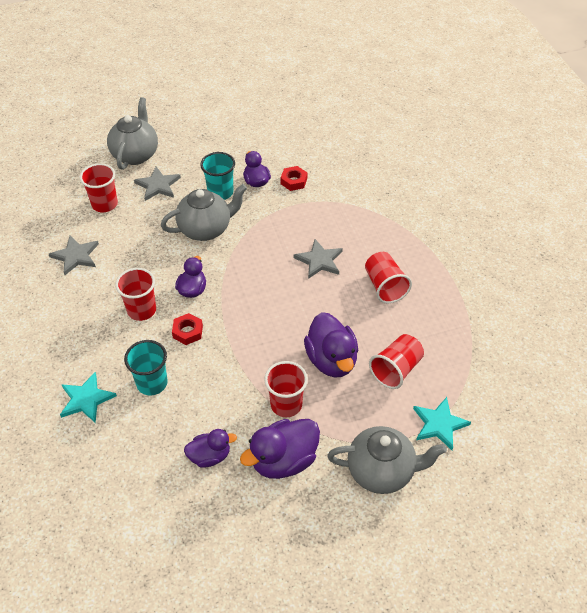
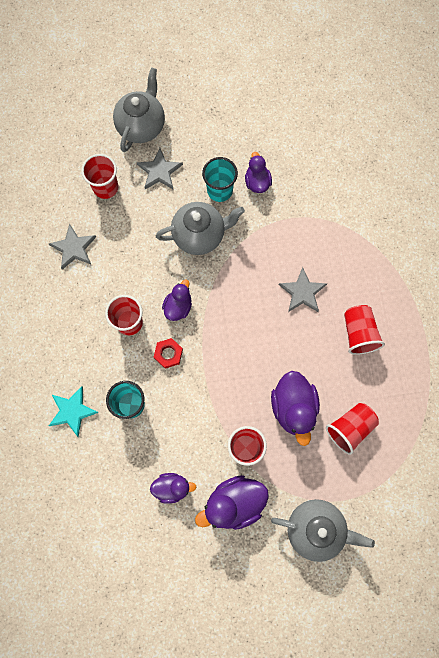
camera: 10 degrees right, 25 degrees up
(294, 181) = (294, 187): red nut -> none
(439, 424) = (376, 492): turquoise star -> none

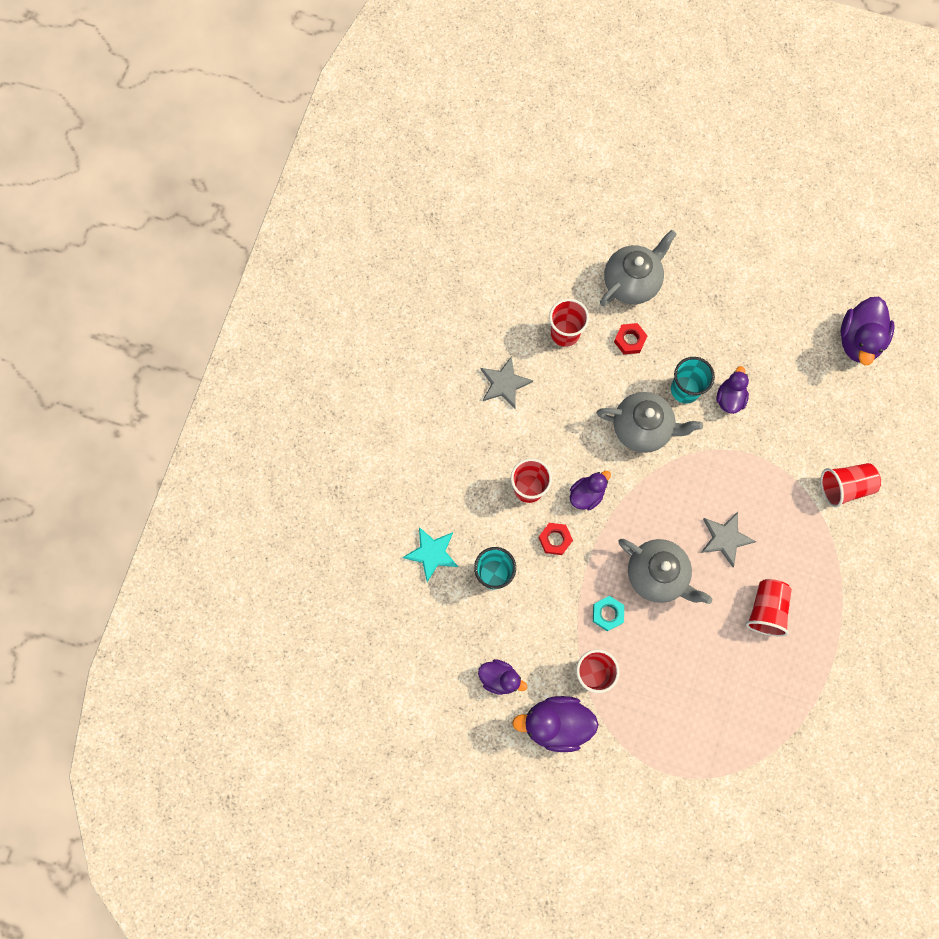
camera: 25 degrees right, 0 degrees up
(159, 171) = (629, 340): grey star -> red nut
(236, 394) = (607, 614): none -> turquoise nut
(293, 408) = (661, 655): purple duck -> purple duck (859, 340)
(316, 529) = (628, 789): grey teapot -> grey teapot (657, 575)
(350, 428) = (710, 704): red cup -> red cup (844, 487)

